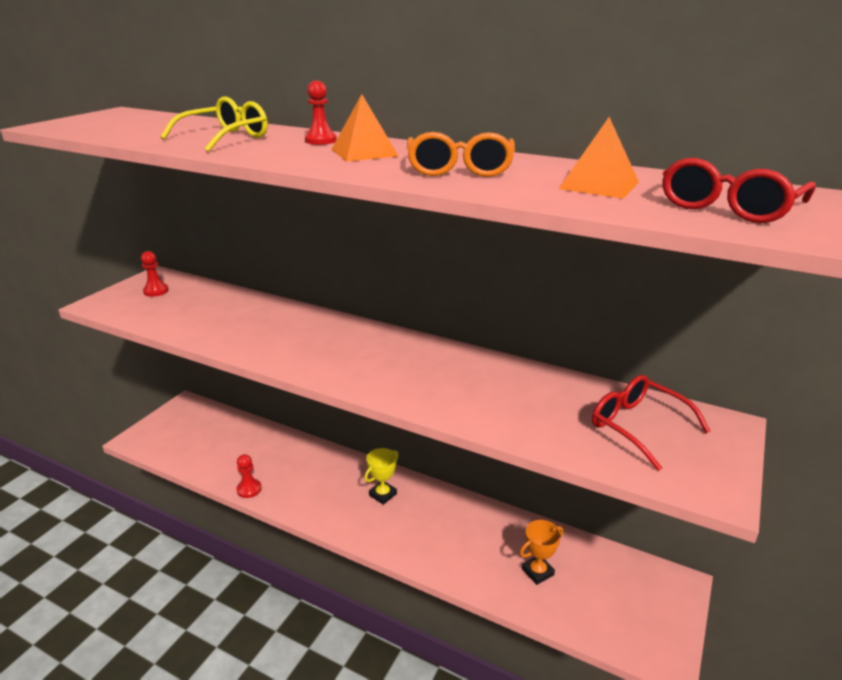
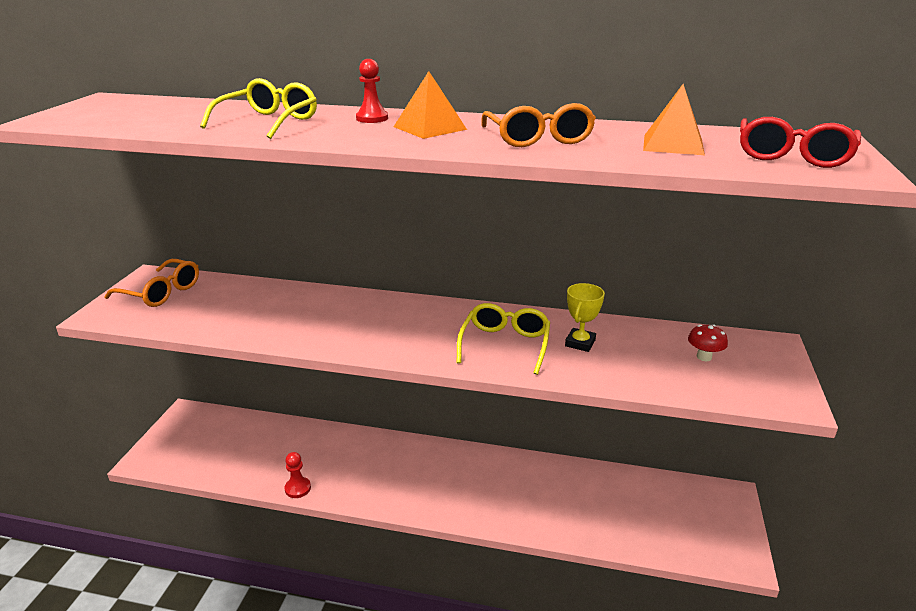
camera: 15 degrees left, 0 degrees up
(156, 291) = (161, 292): red pawn -> orange glasses
(382, 494) = (438, 468): yellow trophy -> yellow trophy (580, 343)
(432, 381) = (505, 344): none -> yellow glasses
(537, 572) = (610, 510): orange trophy -> none
(637, 426) = (704, 357): red glasses -> red mushroom

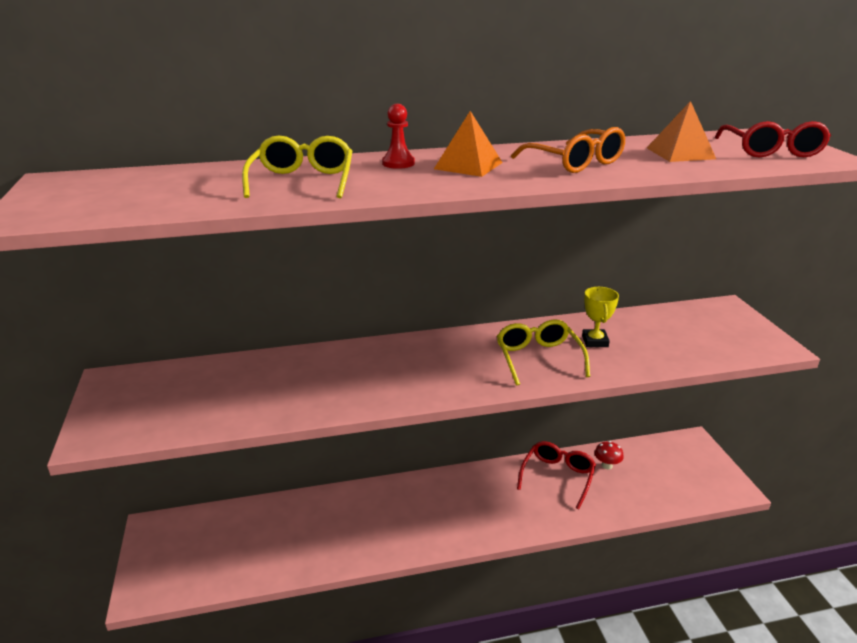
camera: 25 degrees left, 0 degrees up
(161, 292) = (143, 394): orange glasses -> none
(298, 488) = (337, 561): red pawn -> none
(550, 482) = (557, 476): none -> red glasses
(704, 357) = (692, 329): red mushroom -> red mushroom (607, 465)

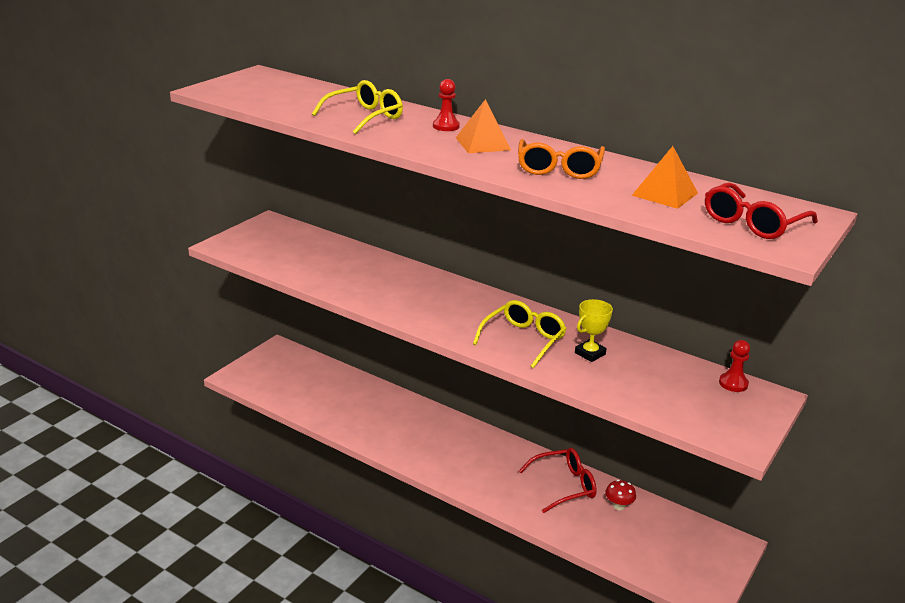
camera: 45 degrees right, 0 degrees up
(697, 310) = (733, 383): none -> red pawn

